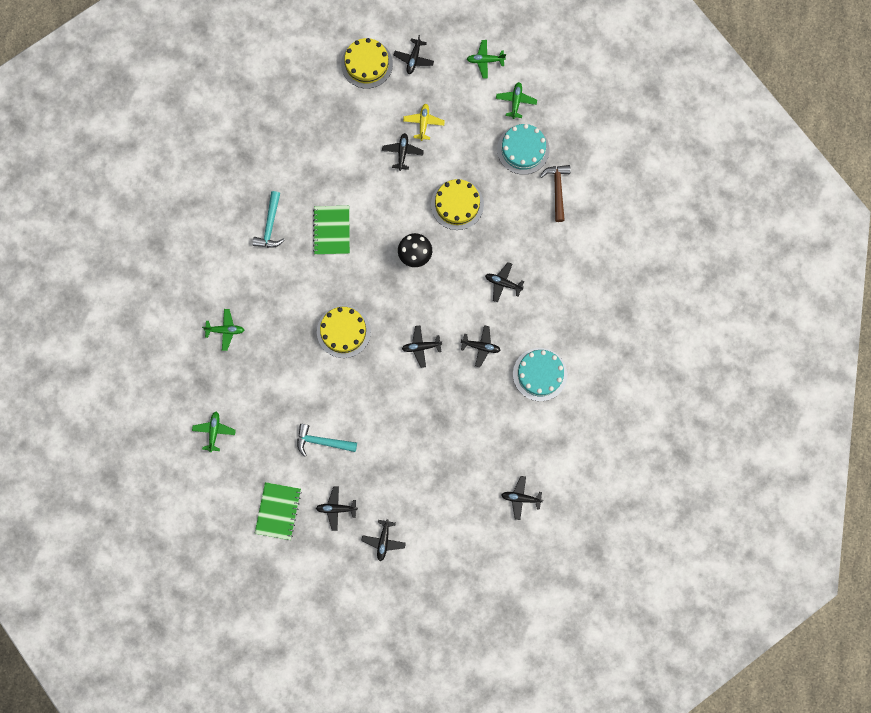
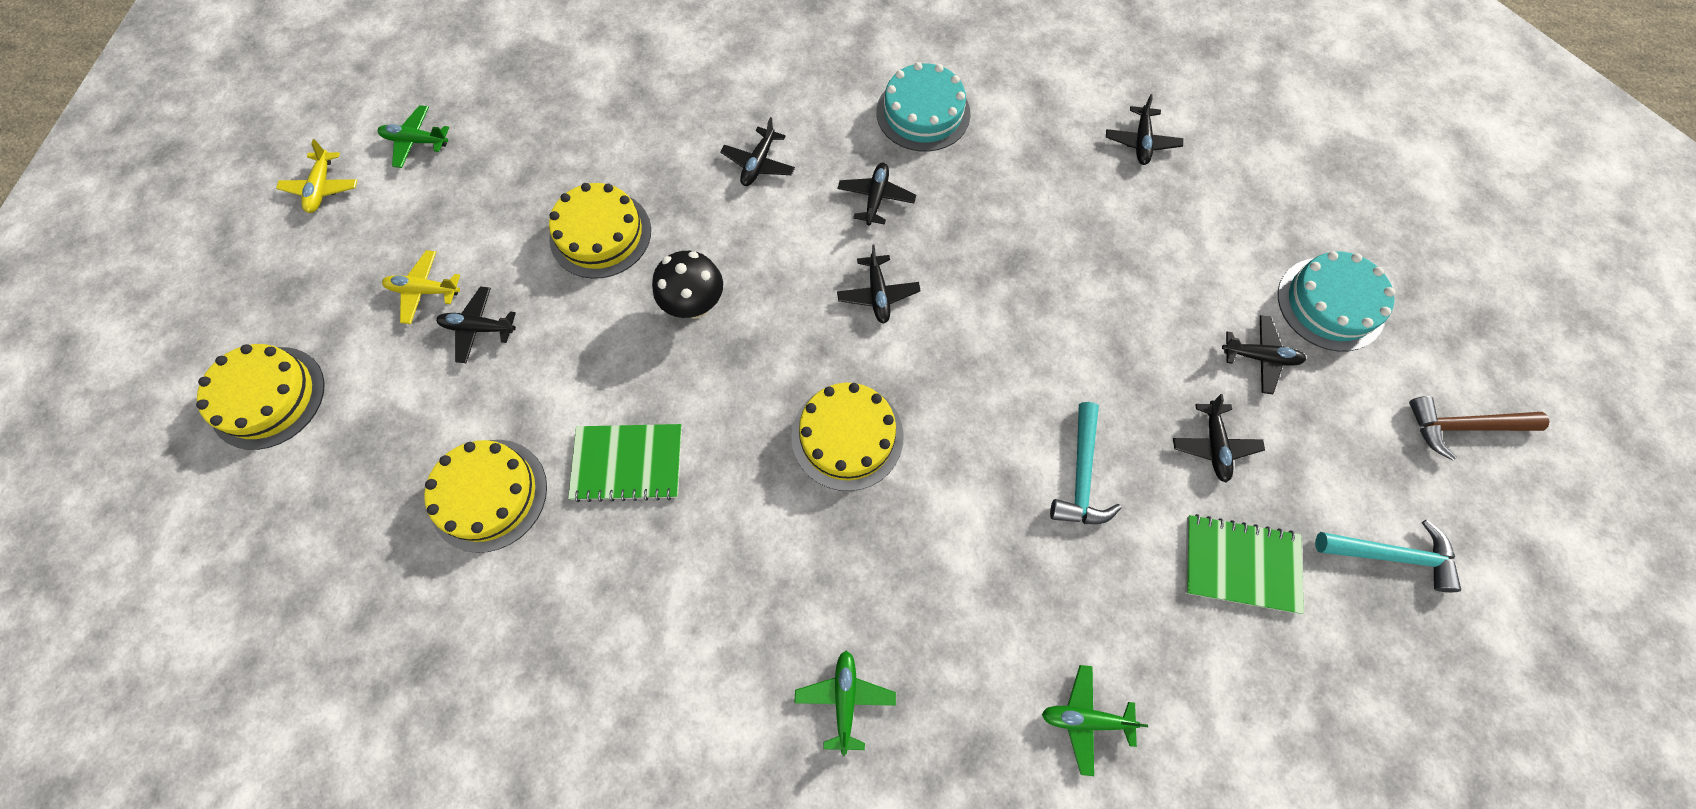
camera: 90 degrees left, 10 degrees down
(270, 225) = (601, 598): turquoise hammer -> turquoise hammer (1391, 555)
(318, 171) = (488, 494): none -> yellow cake
(414, 59) = (283, 308): black plane -> none
(485, 60) = (322, 188): green plane -> yellow plane
(523, 149) = (510, 132): turquoise cake -> turquoise cake (1330, 304)
(557, 190) = (594, 84): brown hammer -> brown hammer (1462, 426)

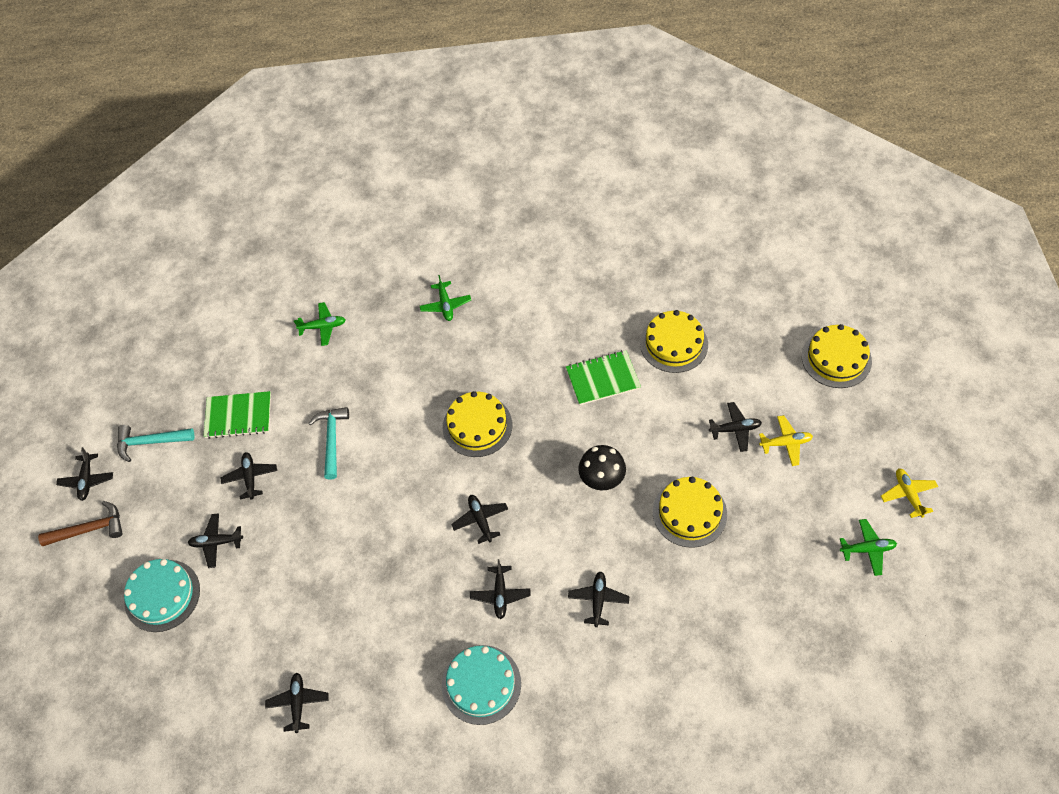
camera: 170 degrees right, 10 degrees down
(1488, 513) = (87, 480): none -> black plane

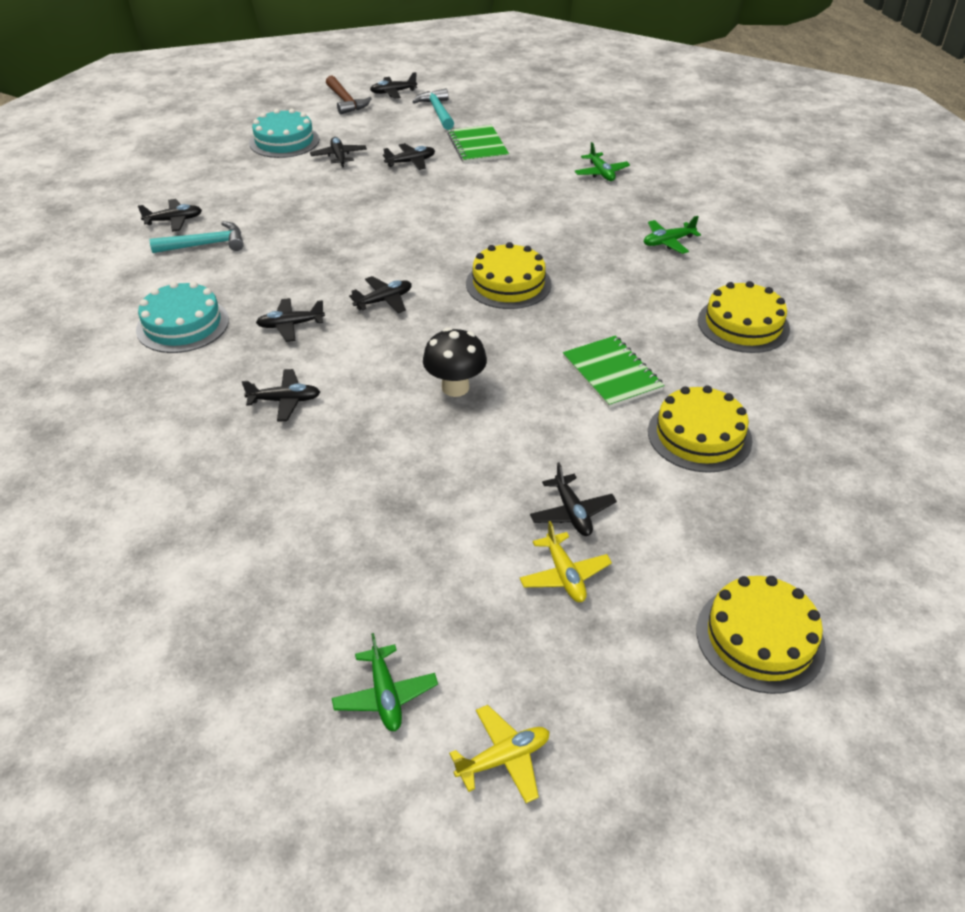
camera: 75 degrees right, 15 degrees down
(332, 440) = (464, 197): turquoise hammer -> turquoise hammer (205, 245)
(689, 513) = (421, 473): yellow cake -> yellow cake (743, 325)

